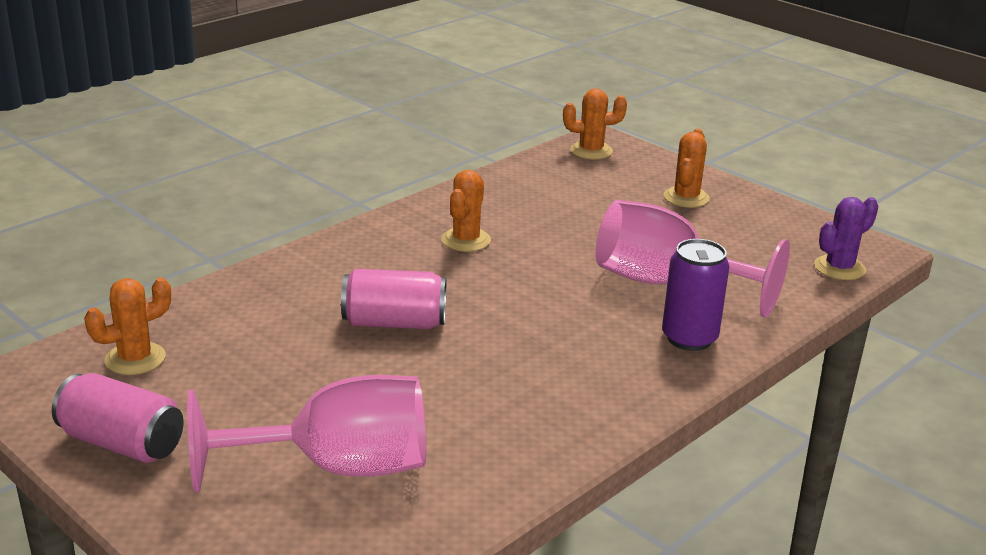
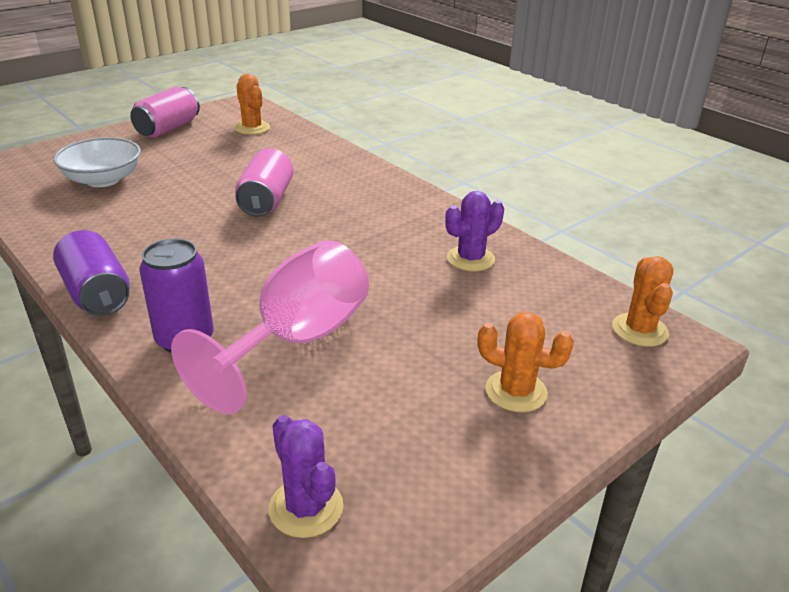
camera: 95 degrees right, 5 degrees up
(337, 468) = (103, 180): pink goblet -> white bowl
(466, 240) = (399, 236): orange cactus -> none
(503, 207) = (470, 259): none -> purple cactus
(635, 405) = (97, 293): none -> purple can

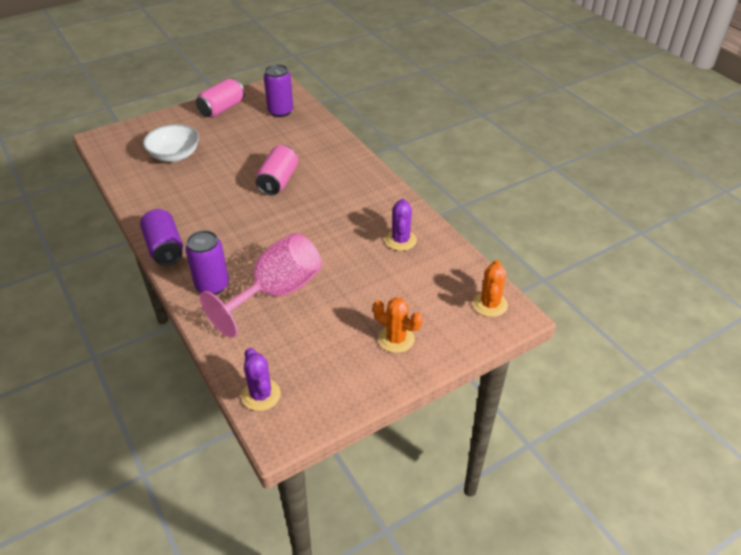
camera: 10 degrees right, 10 degrees up
(252, 128) = (280, 111): orange cactus -> purple can
(470, 259) = (400, 240): purple cactus -> purple cactus turned 60 degrees counterclockwise

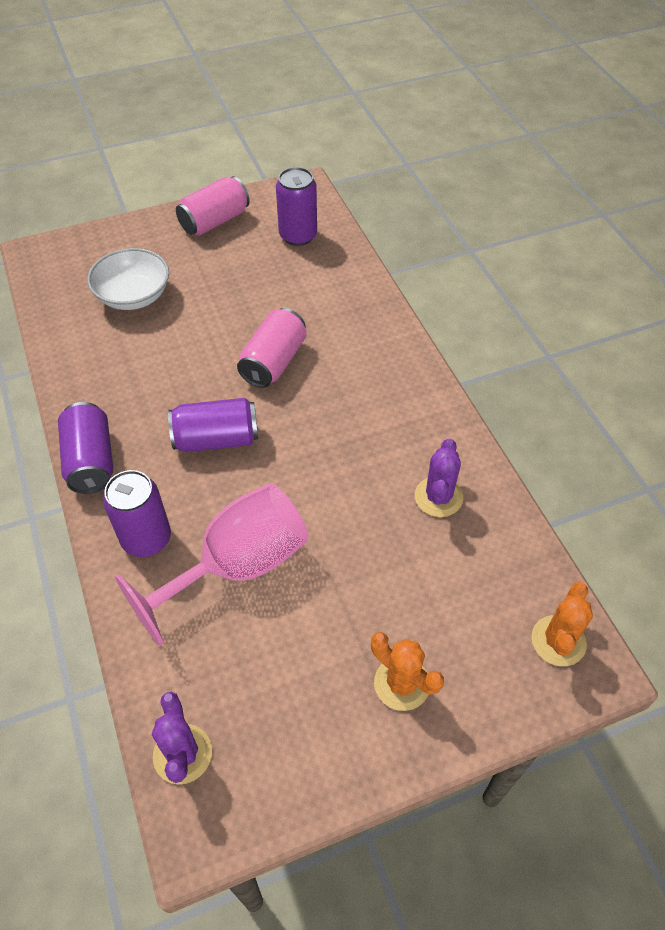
camera: 10 degrees right, 10 degrees up
(248, 227) = (216, 439): none -> purple can

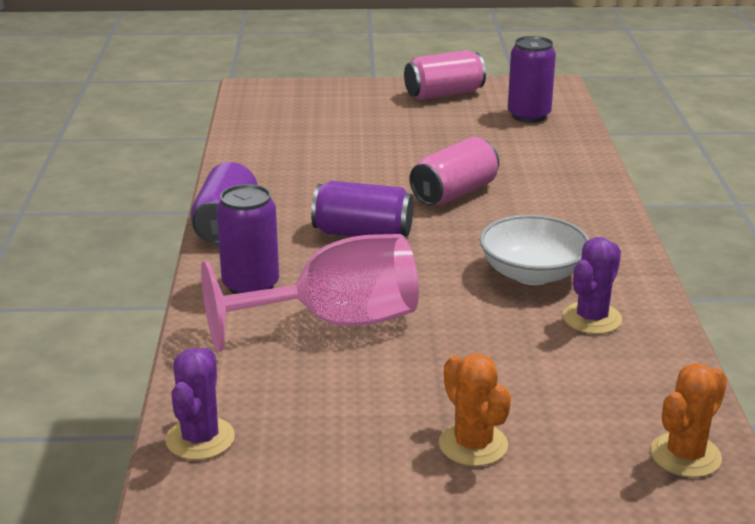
camera: 20 degrees right, 25 degrees down
(133, 296) = (332, 129): white bowl -> white bowl (532, 274)

